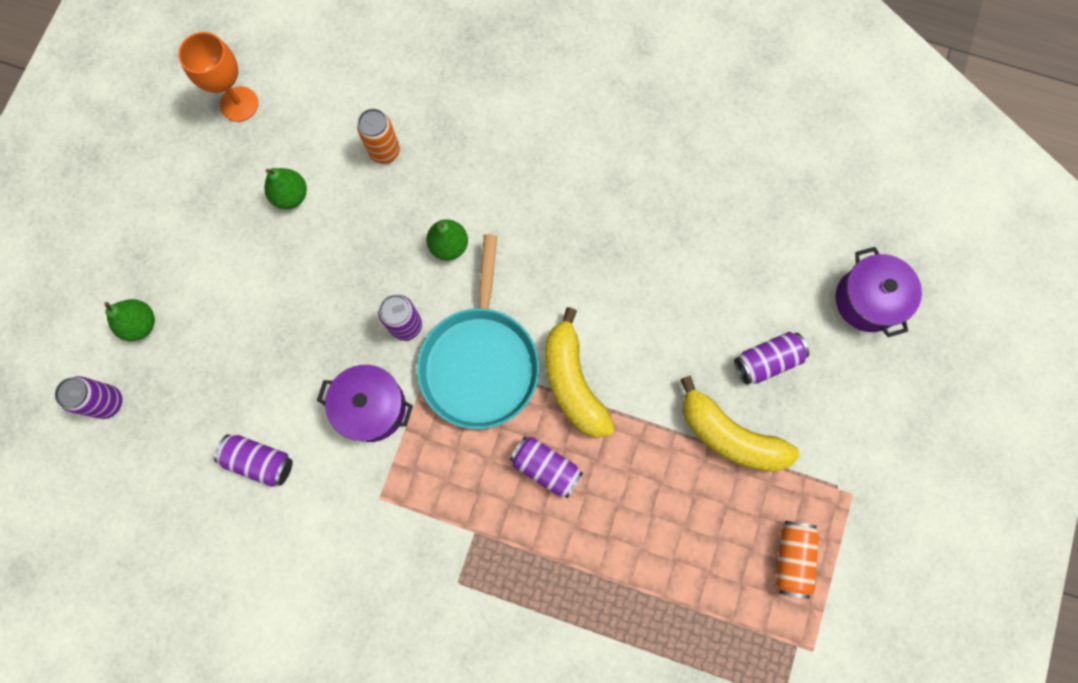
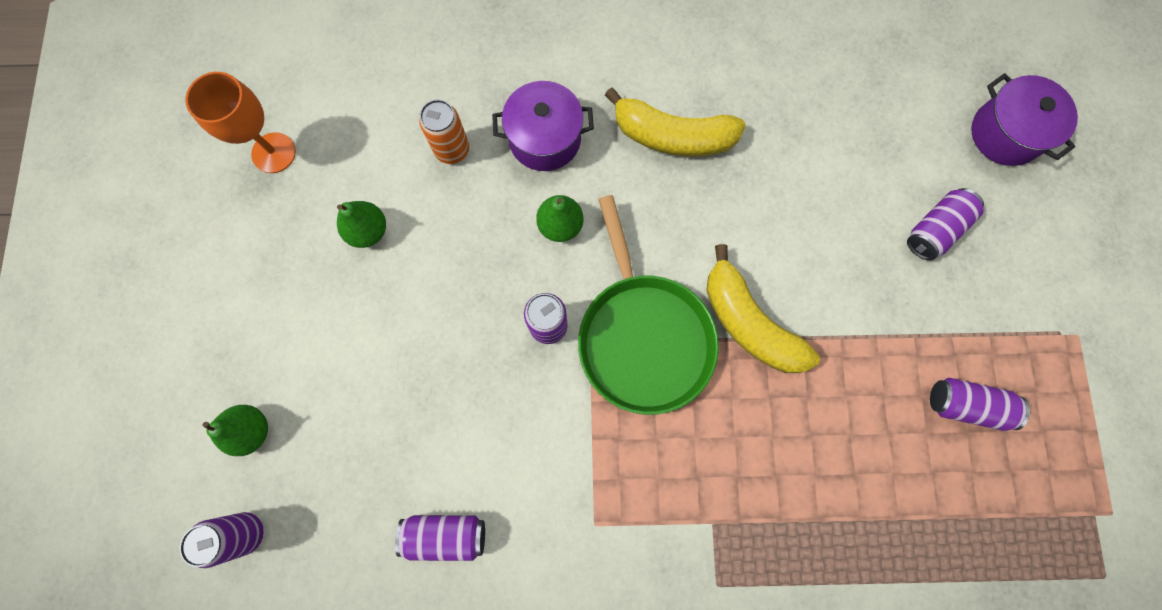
camera: 20 degrees left, 0 degrees up
(372, 407) = (546, 428): purple pot -> purple pot (545, 139)
(480, 362) = (643, 337): turquoise pan -> green pan
(545, 467) = (758, 424): purple can -> purple can (966, 405)
(729, 435) = (931, 320): yellow banana -> yellow banana (672, 136)
(791, 558) = (1049, 424): orange can -> none

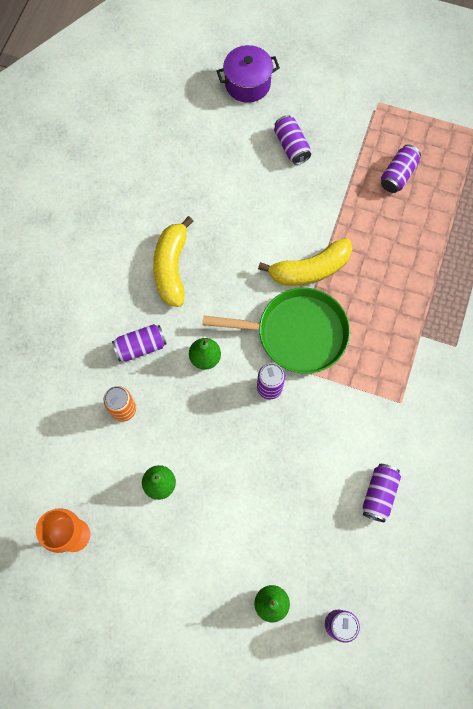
camera: 70 degrees left, 5 degrees down
(545, 139) = (140, 347): purple pot -> purple can
(672, 136) = (172, 267): yellow banana -> yellow banana turned 150 degrees clockwise

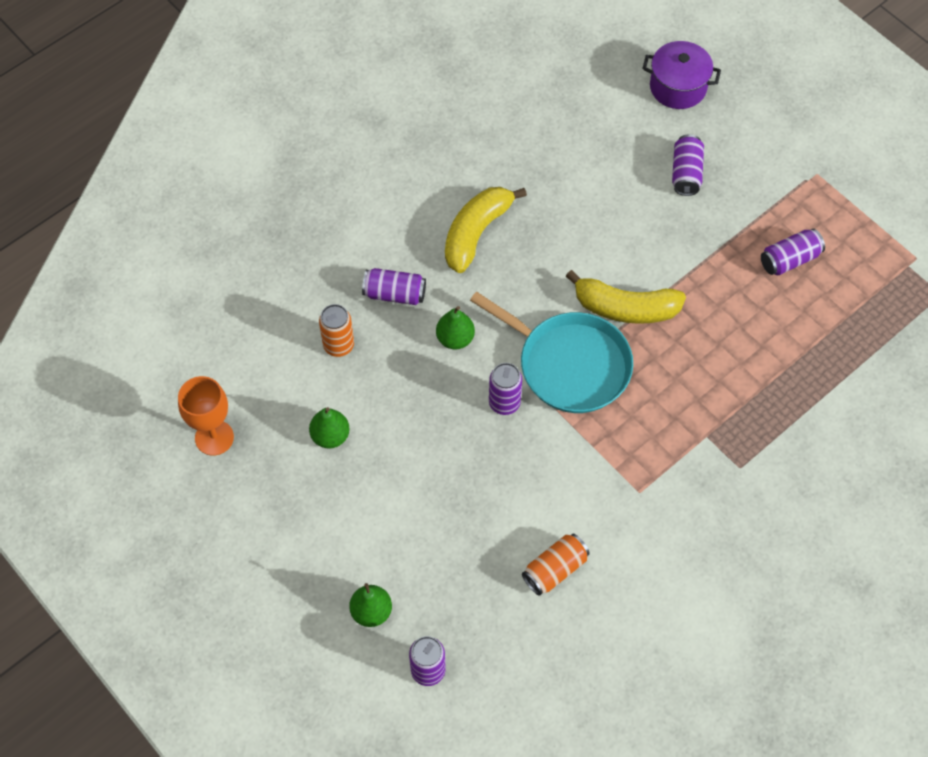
camera: 30 degrees right, 10 degrees down
(297, 333) = (569, 364): green pan -> turquoise pan
(379, 494) = (555, 569): purple can -> orange can

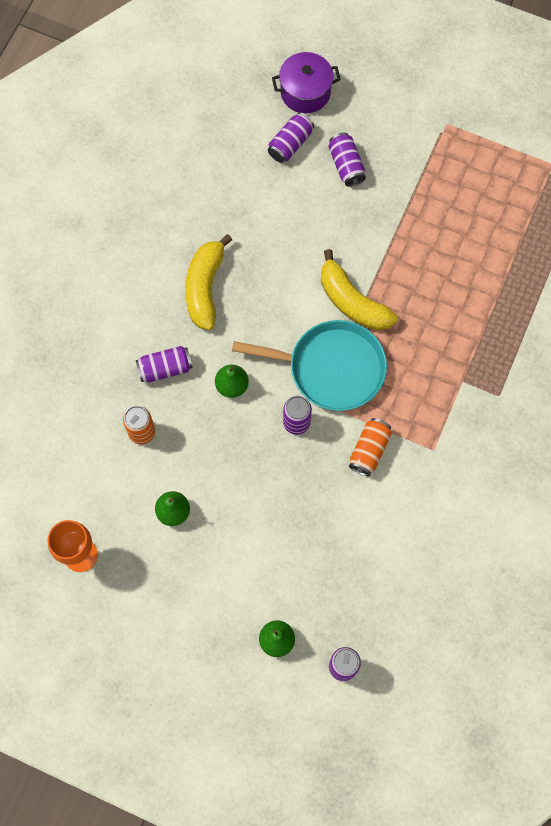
camera: 25 degrees left, 10 degrees up
(555, 569) = (399, 541): orange can -> orange can (369, 450)
(625, 308) = (352, 301): yellow banana -> yellow banana turned 60 degrees clockwise
(789, 260) = (458, 206): purple can -> purple can (290, 144)

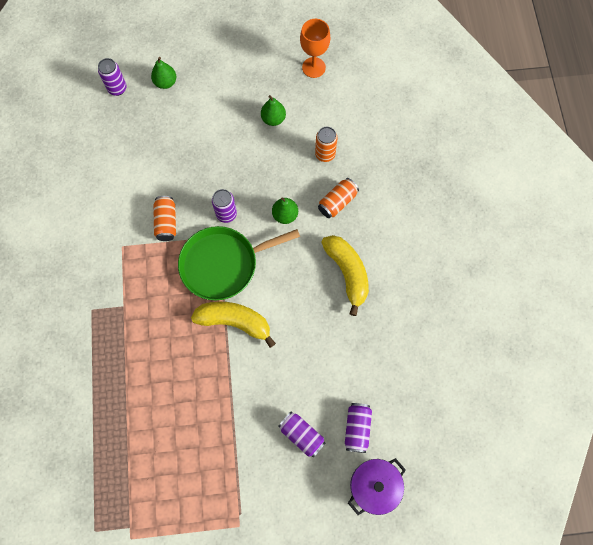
camera: 150 degrees right, 0 degrees up
(165, 369) = (337, 202): purple can -> orange can
(331, 368) = (223, 264): turquoise pan -> green pan

